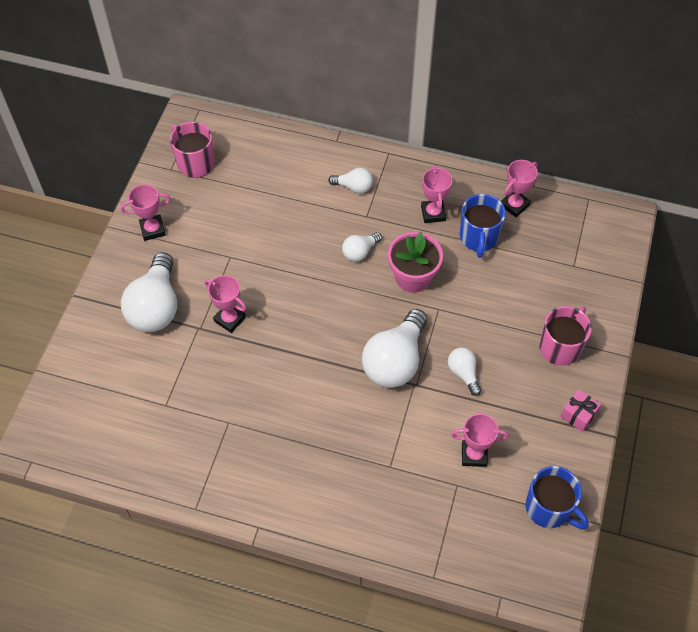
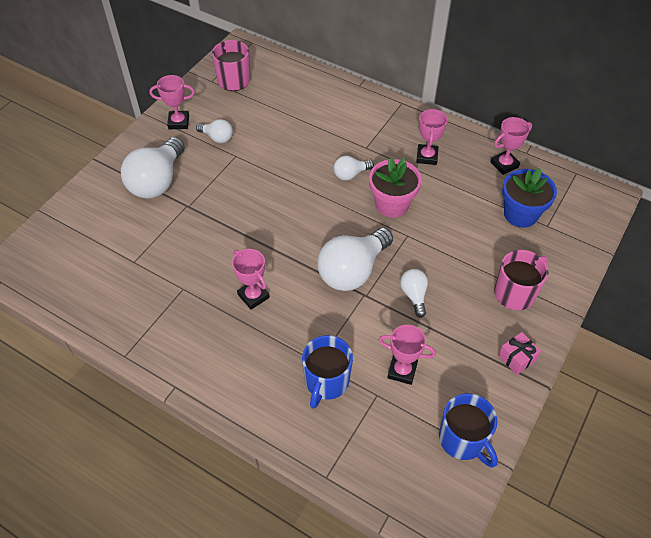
camera: 15 degrees right, 5 degrees down
(230, 319) = (216, 204): pink trophy -> pink trophy (253, 296)
(353, 187) = (362, 123): white light bulb -> white light bulb (217, 138)
(478, 238) = (463, 184): blue mug -> blue mug (326, 382)
(544, 259) = (520, 214): none -> blue flower pot

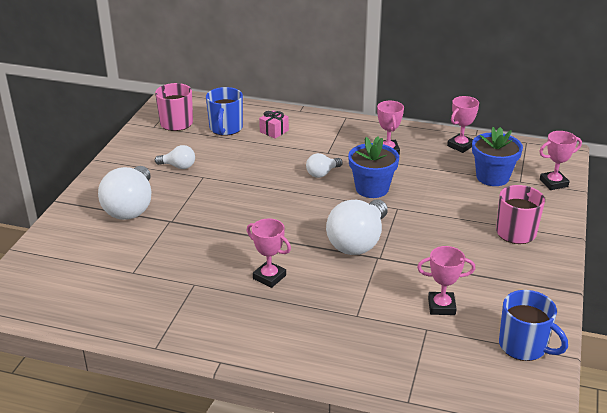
camera: 15 degrees left, 20 degrees down
(178, 122) = (133, 161): pink trophy -> pink trophy (553, 183)
(326, 382) = (373, 328): blue mug -> blue mug (226, 128)
(392, 204) = (372, 188): pink flower pot -> blue flower pot
(414, 295) = (425, 250): white light bulb -> none
(517, 358) = (542, 278): pink gift -> pink gift (274, 131)

